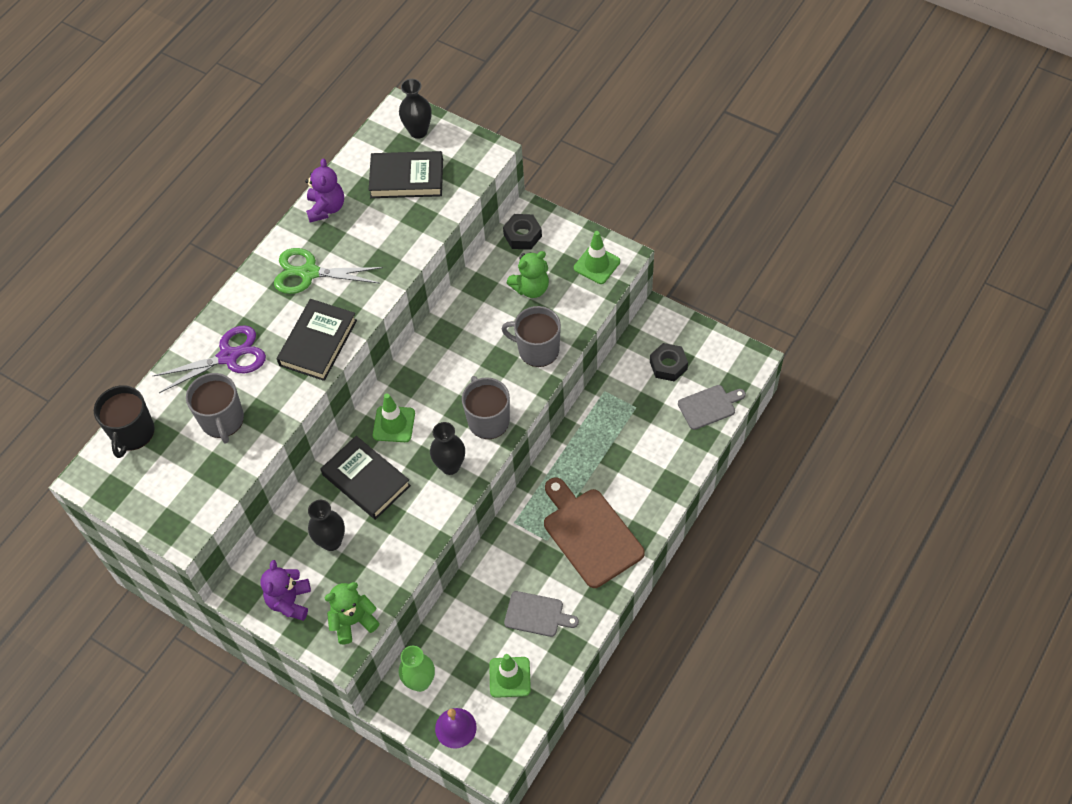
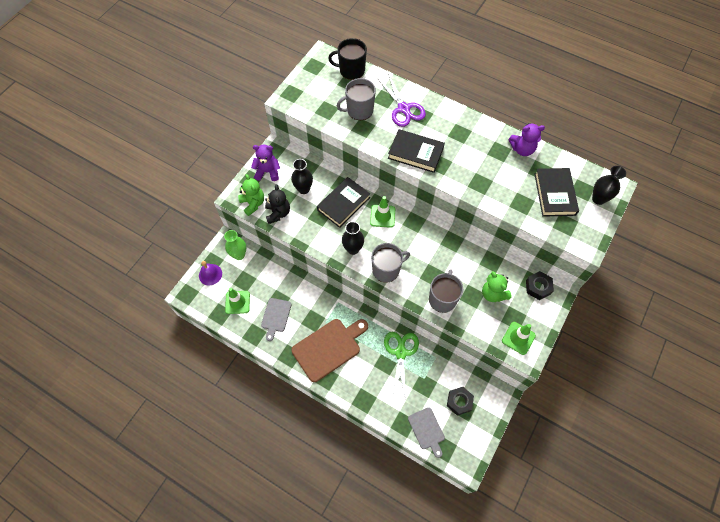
camera: 85 degrees right, 5 degrees up
(309, 273) = (469, 144): green scissors -> green scissors (400, 353)
(376, 580) = (278, 213): none -> black teddy bear

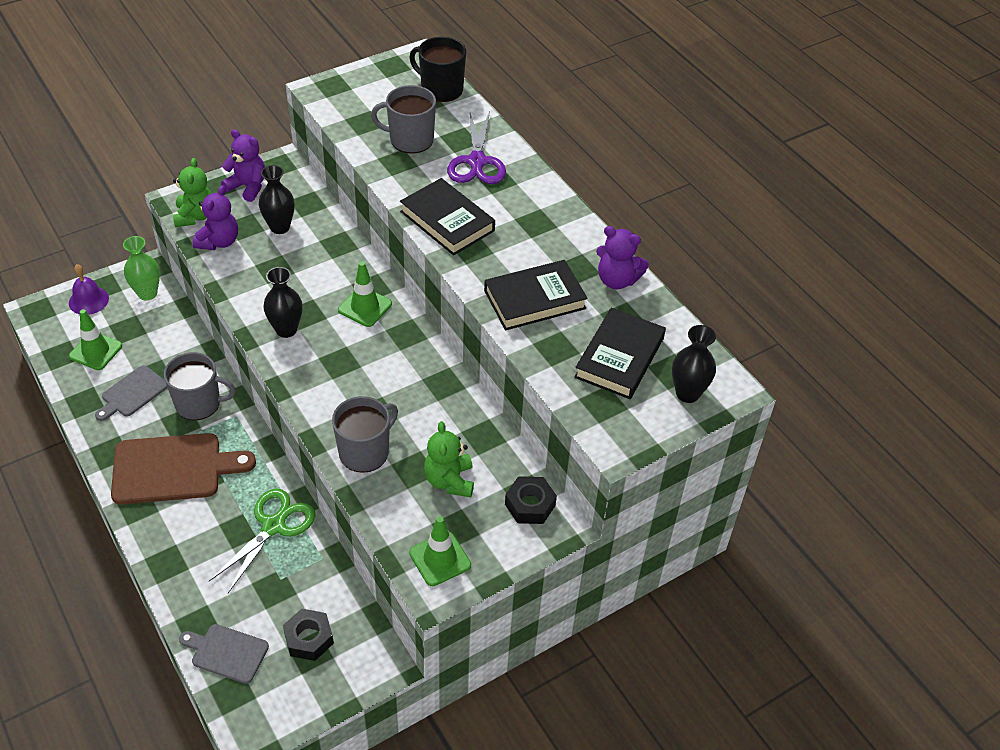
camera: 25 degrees right, 15 degrees down
(278, 213) = (219, 242): black teddy bear -> purple teddy bear
(343, 204) = (321, 268): black book -> black book (534, 299)
(386, 270) = (313, 377): grey mug -> grey mug (199, 403)
(427, 430) = (226, 652): grey cutting board -> grey cutting board turned 105 degrees clockwise

